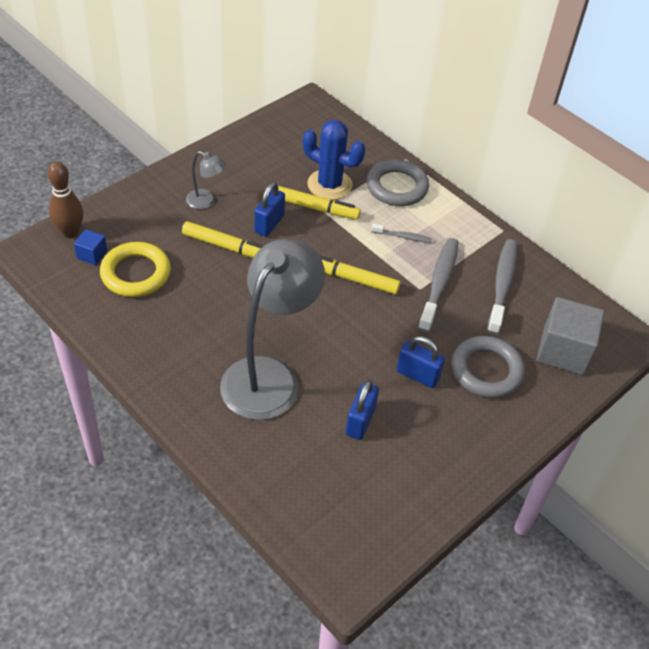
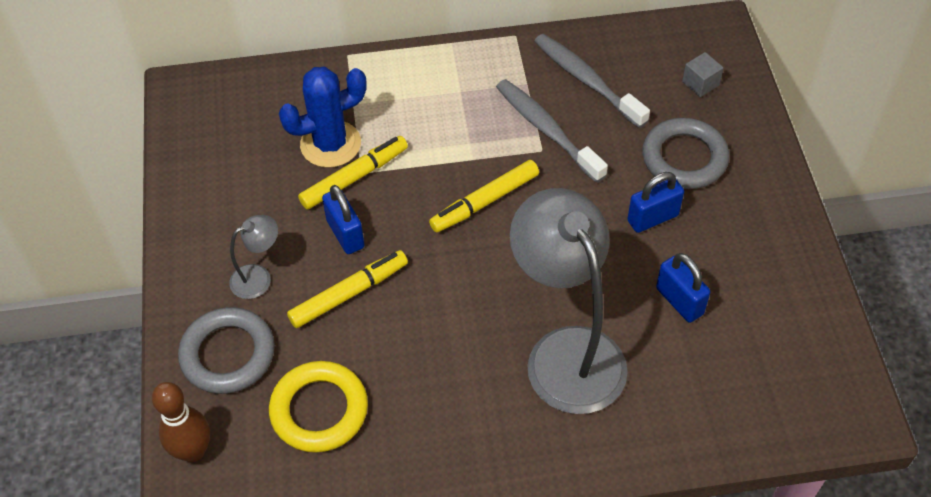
camera: 50 degrees left, 5 degrees up
(92, 254) = (251, 444): blue cube -> none
(397, 187) = (383, 86): grey ring -> grey ring (228, 354)
(403, 237) = (460, 123): grey toothbrush -> none
(563, 351) = (700, 83): grey cube -> grey cube, size x0.48

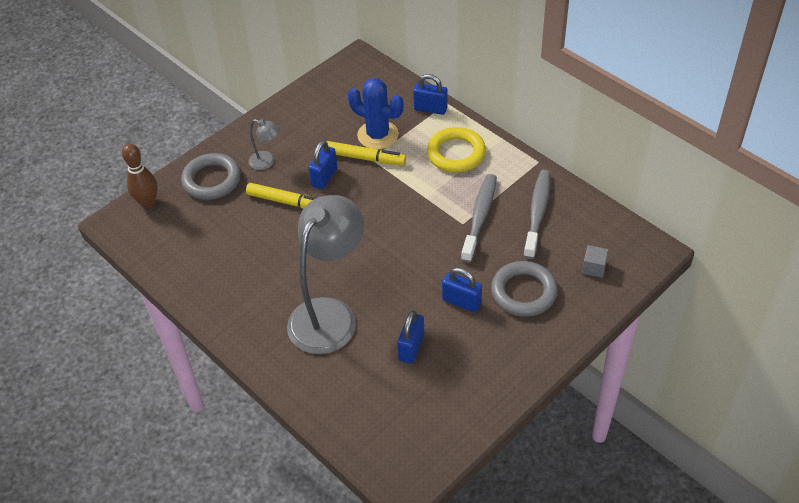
camera: 55 degrees right, 5 degrees down
(319, 410) = (208, 234): yellow ring -> yellow ring (456, 153)
(341, 74) = (430, 109): none -> blue padlock
(485, 202) = (400, 220): yellow marker -> none

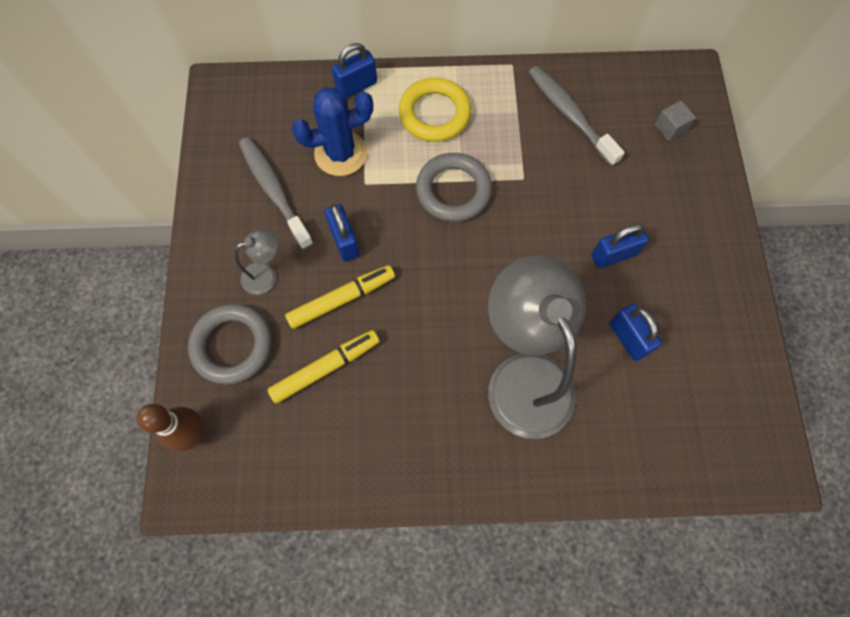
camera: 50 degrees left, 20 degrees up
(365, 158) = (358, 188): yellow marker -> yellow marker (325, 368)
(480, 216) = (529, 159): grey toothbrush -> grey toothbrush (274, 190)
(523, 292) = (647, 199): grey ring -> grey ring (453, 190)

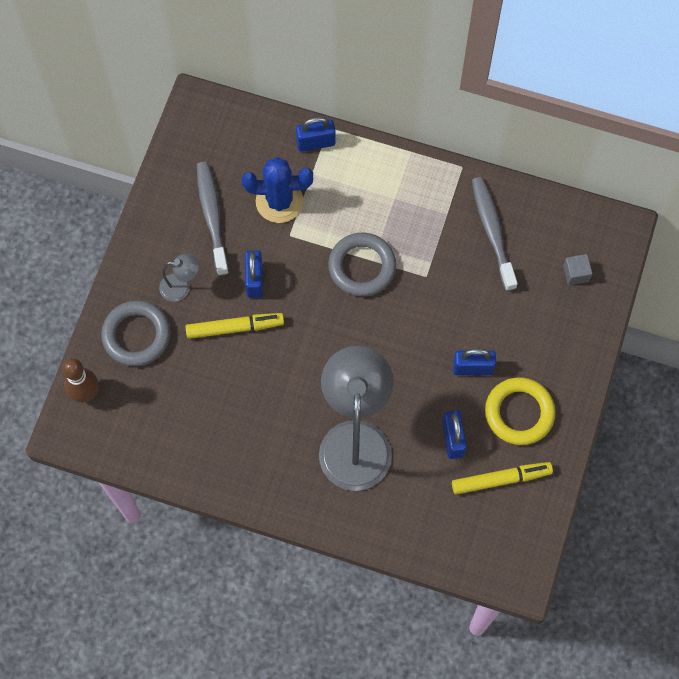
camera: 20 degrees right, 0 degrees up
(325, 368) = (202, 378): yellow marker -> yellow marker (501, 479)
(434, 114) = (374, 191): yellow ring -> yellow ring (519, 413)

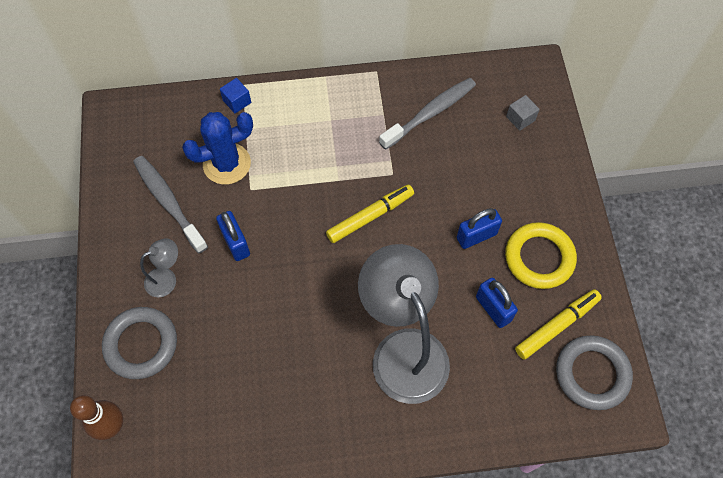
camera: 25 degrees left, 5 degrees down
(235, 327) = (237, 295): yellow marker -> yellow marker (370, 216)
(316, 143) = (237, 101): blue padlock -> blue cube
(362, 267) = (330, 189): grey ring -> grey ring (592, 374)
(492, 231) = (430, 113): grey toothbrush -> grey toothbrush turned 90 degrees clockwise

